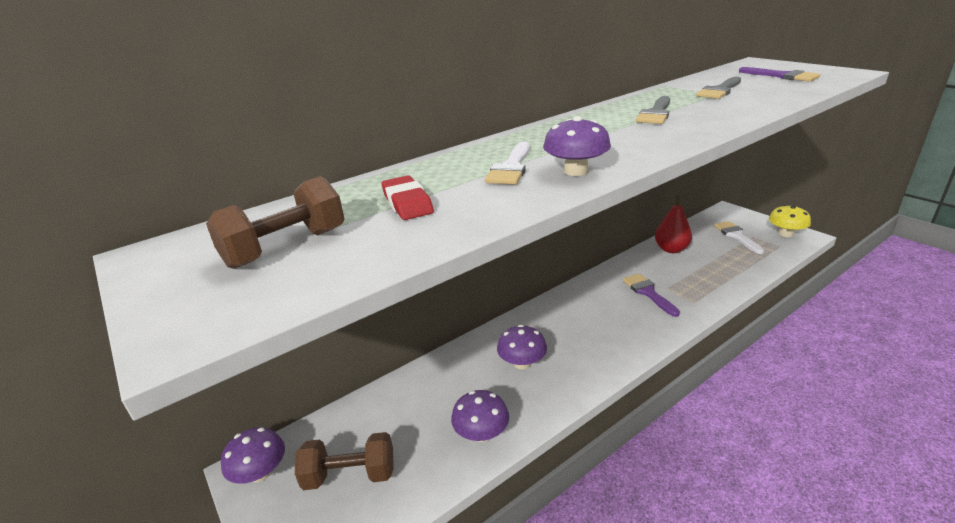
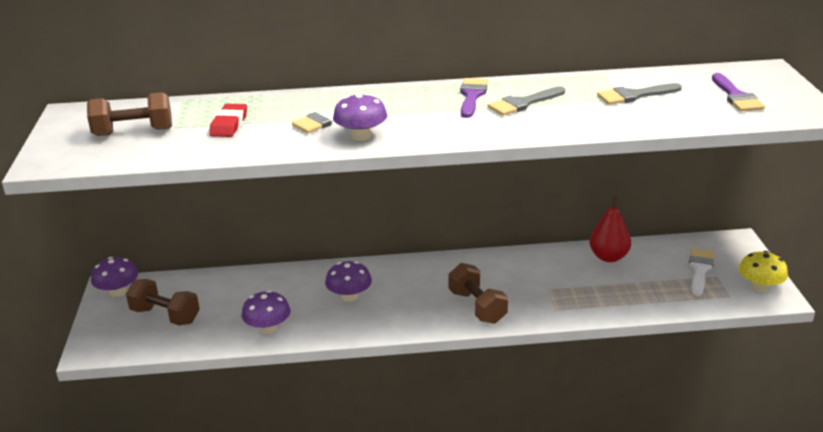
camera: 30 degrees right, 0 degrees up
(637, 325) = (477, 307): none -> brown dumbbell
(648, 293) = (526, 286): purple brush -> purple brush (472, 96)

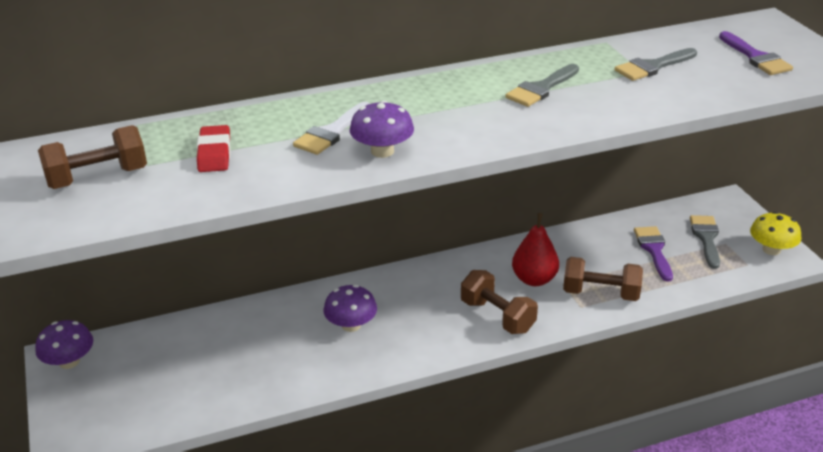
camera: 15 degrees left, 5 degrees up
(165, 316) = (142, 384): brown dumbbell -> brown dumbbell (600, 293)
(268, 328) = (273, 380): purple mushroom -> none
(472, 96) = (480, 85): purple brush -> purple brush (654, 250)
(609, 257) = (610, 236): red pear -> red pear (534, 279)
(700, 269) = (706, 238): white brush -> grey brush

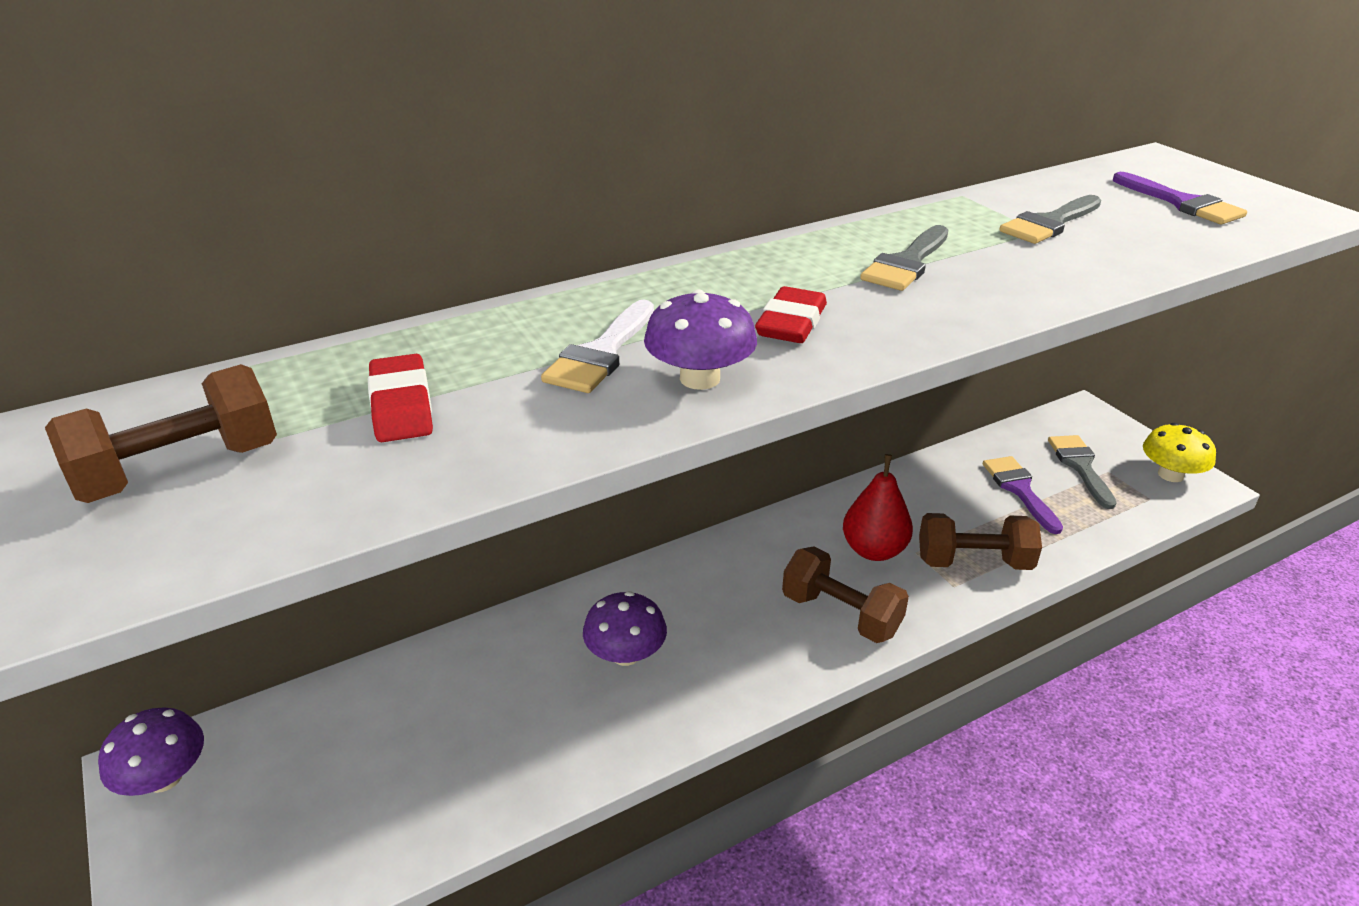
camera: 10 degrees left, 0 degrees up
(450, 122) = (791, 323): none -> red eraser

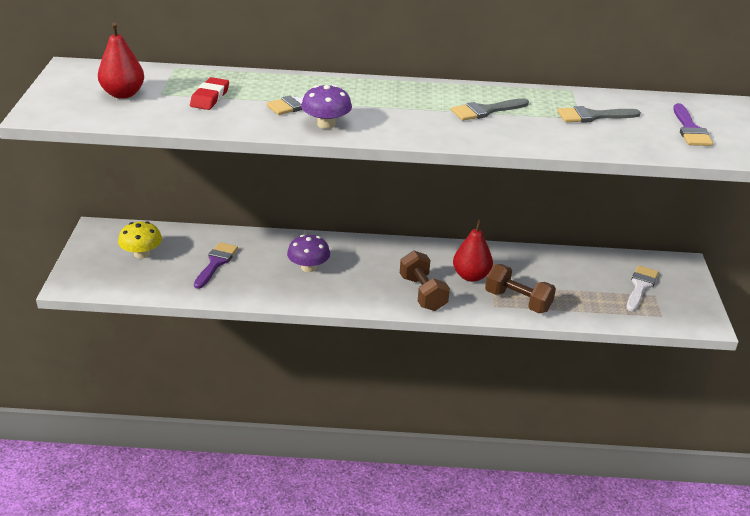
camera: 30 degrees right, 0 degrees up
(164, 777) = (103, 234): purple mushroom -> none
(180, 470) = (123, 94): brown dumbbell -> red pear
(791, 323) = (393, 117): red eraser -> none
(1020, 490) = (587, 283): purple brush -> purple brush (216, 263)
(1080, 466) = (640, 286): grey brush -> white brush
(1170, 474) = (692, 311): yellow mushroom -> yellow mushroom (142, 253)

